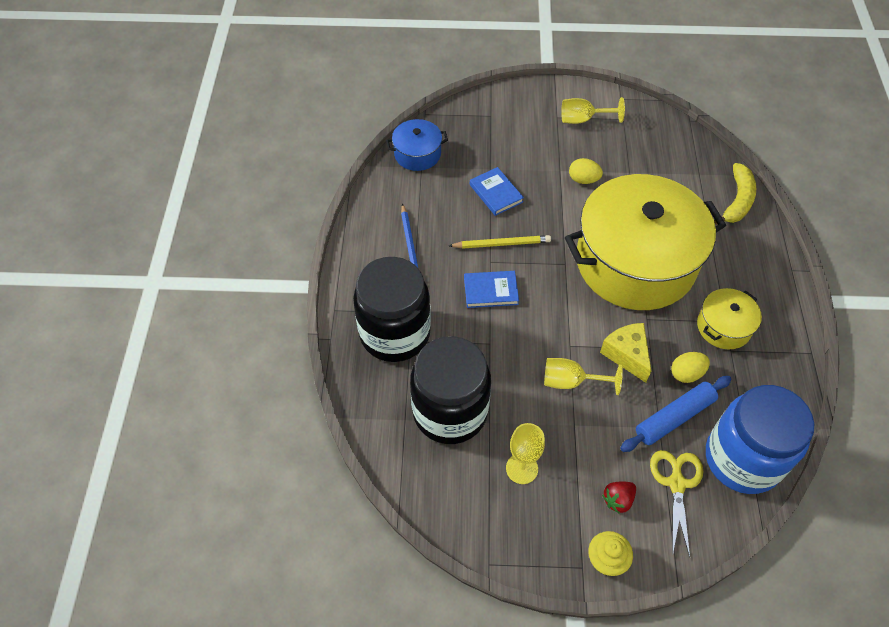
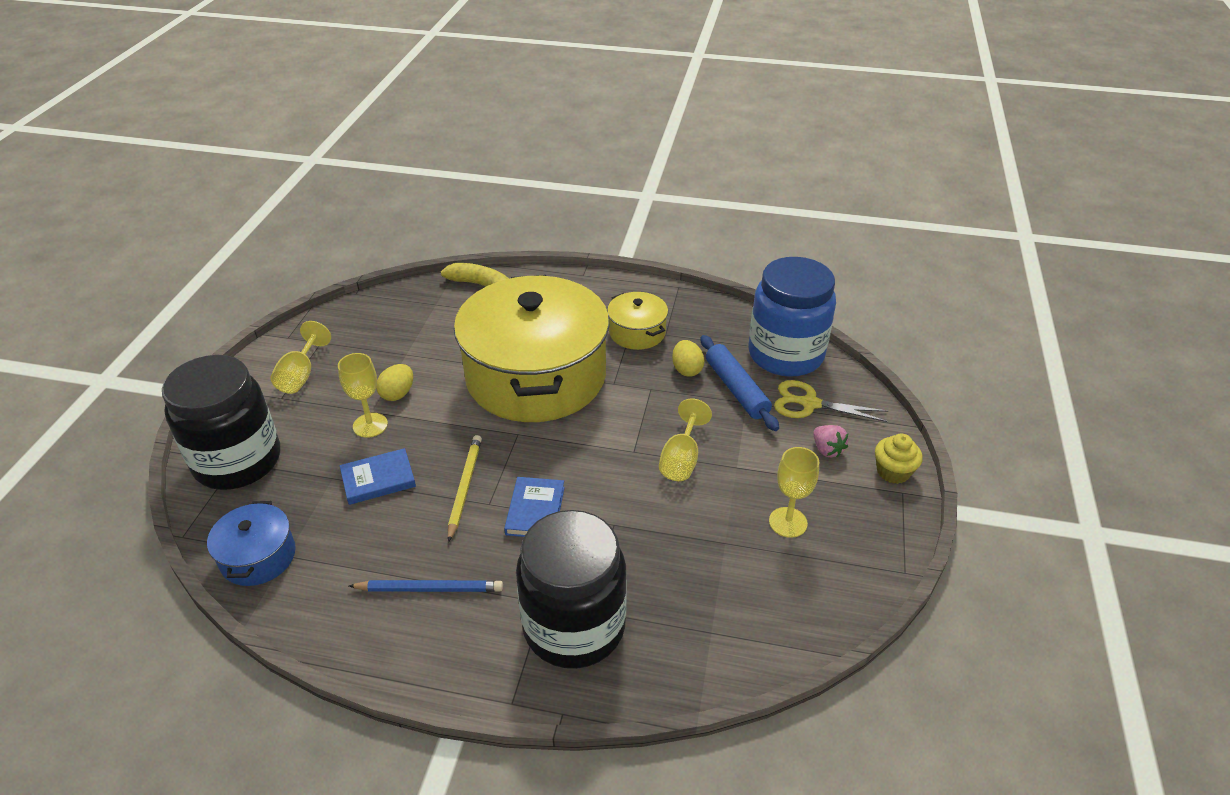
camera: 80 degrees left, 15 degrees down
(450, 412) = (706, 580): black jar -> black jar (238, 461)
(546, 173) = (370, 425): none -> yellow goblet
(618, 500) = (827, 450): red strawberry -> pink strawberry
(626, 355) = (655, 408): yellow cheese -> none

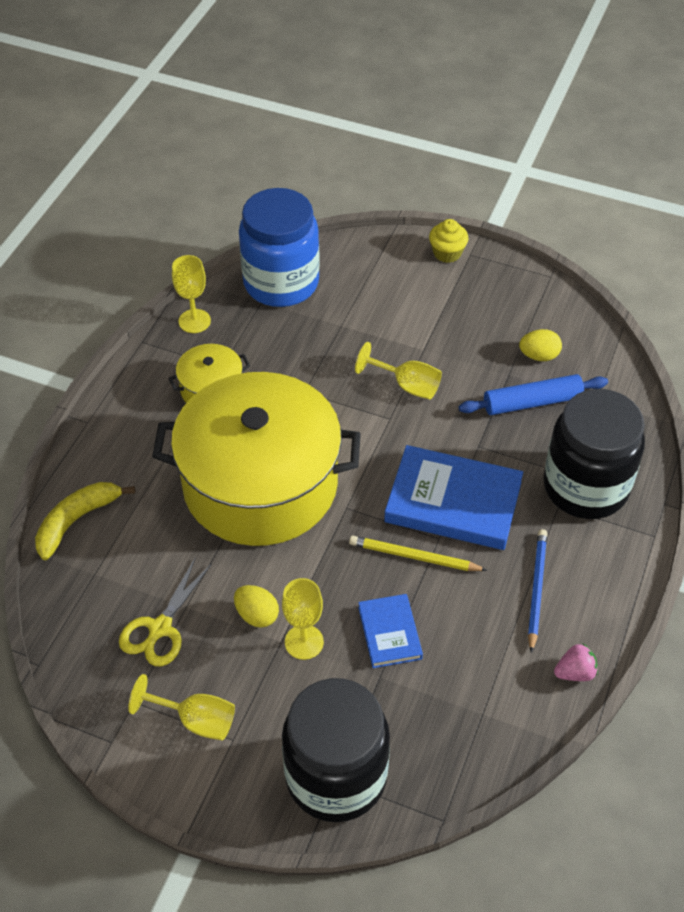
camera: 80 degrees left, 10 degrees up
(258, 557) = (481, 739): blue pot -> none
(535, 510) = (453, 502): blue book -> blue book, size x1.85
(687, 369) = (283, 359): yellow egg -> yellow egg (539, 356)
(736, 389) = (321, 328): blue rolling pin -> blue rolling pin (532, 402)
(788, 522) = (492, 330): yellow goblet -> yellow goblet (194, 321)
(810, 403) = (353, 283): yellow scissors -> yellow scissors (160, 628)
(827, 450) = (414, 286): pink strawberry -> pink strawberry (575, 672)

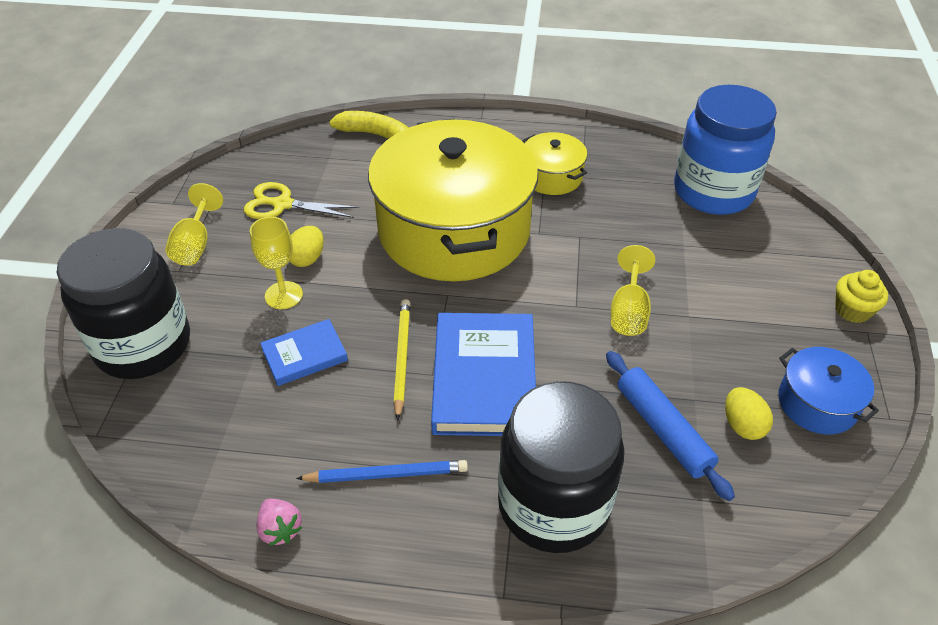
camera: 75 degrees right, 5 degrees down
(194, 321) = (627, 149): yellow goblet -> none
(529, 308) = (817, 403): none -> blue pot

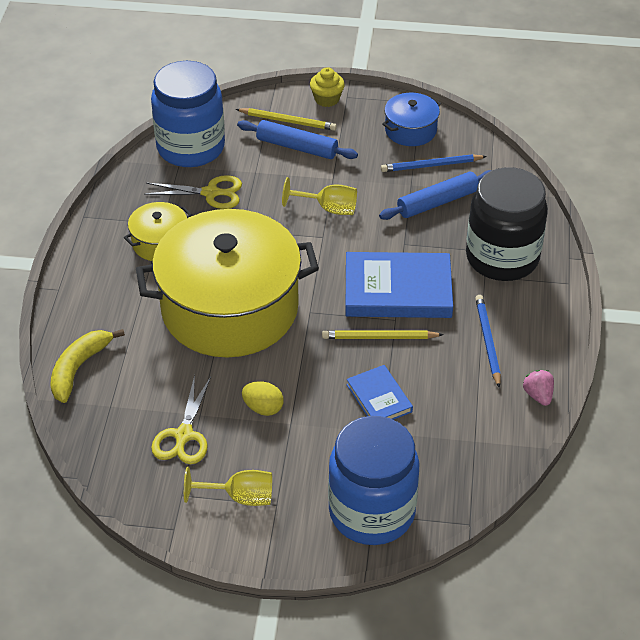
camera: 90 degrees left, 0 degrees up
(143, 345) = (372, 512): black jar -> blue jar
(280, 529) = (538, 395): pink strawberry -> pink strawberry turned 75 degrees counterclockwise
(283, 295) = (310, 420): yellow goblet -> none
(638, 210) = (211, 193): none -> yellow scissors
(741, 281) = (297, 147): none -> blue rolling pin
(742, 425) = (431, 165): yellow egg -> blue pencil
(791, 272) = (288, 121): none -> yellow pencil

